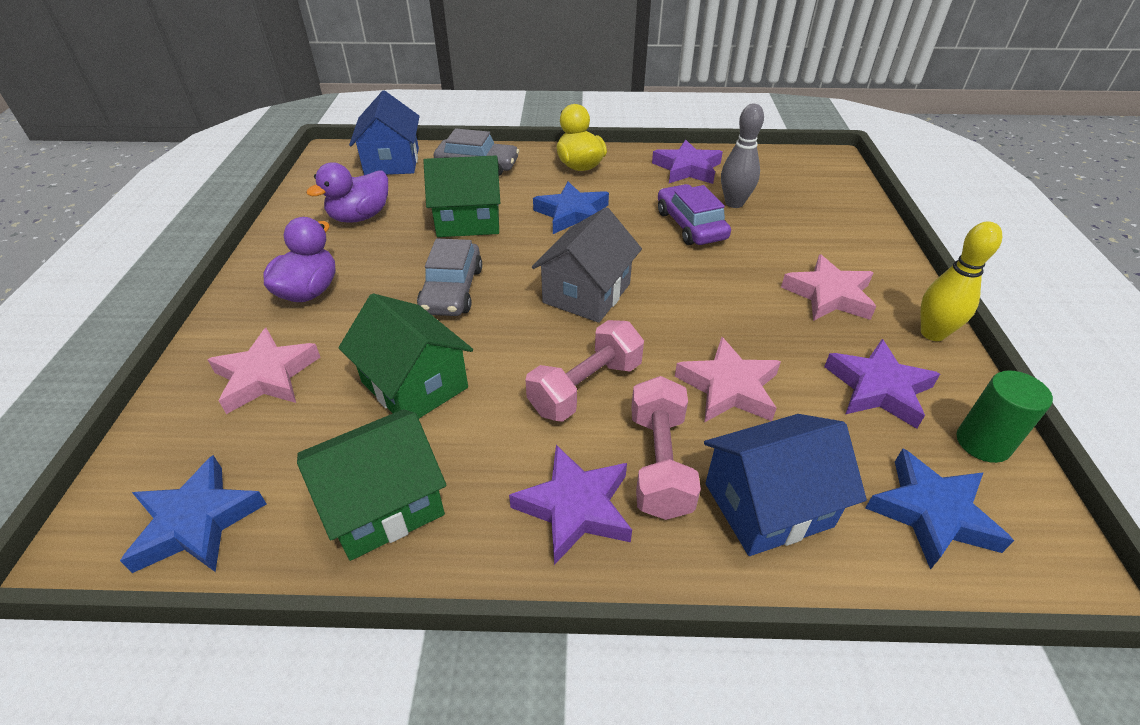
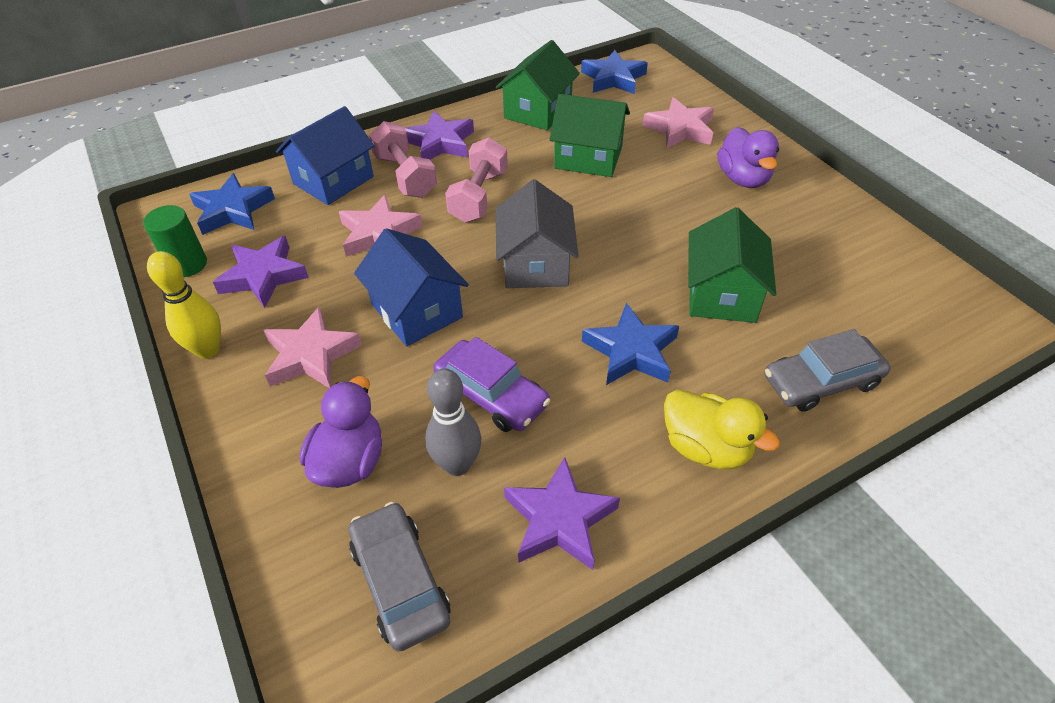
camera: 150 degrees right, 5 degrees up
(360, 217) = (820, 253): purple duck -> purple duck (350, 461)
(392, 161) = (919, 340): blue house -> blue house (417, 311)
(452, 290) = (644, 222): grey car -> grey car (400, 581)
(468, 220) = (721, 294): green house -> green house turned 45 degrees counterclockwise

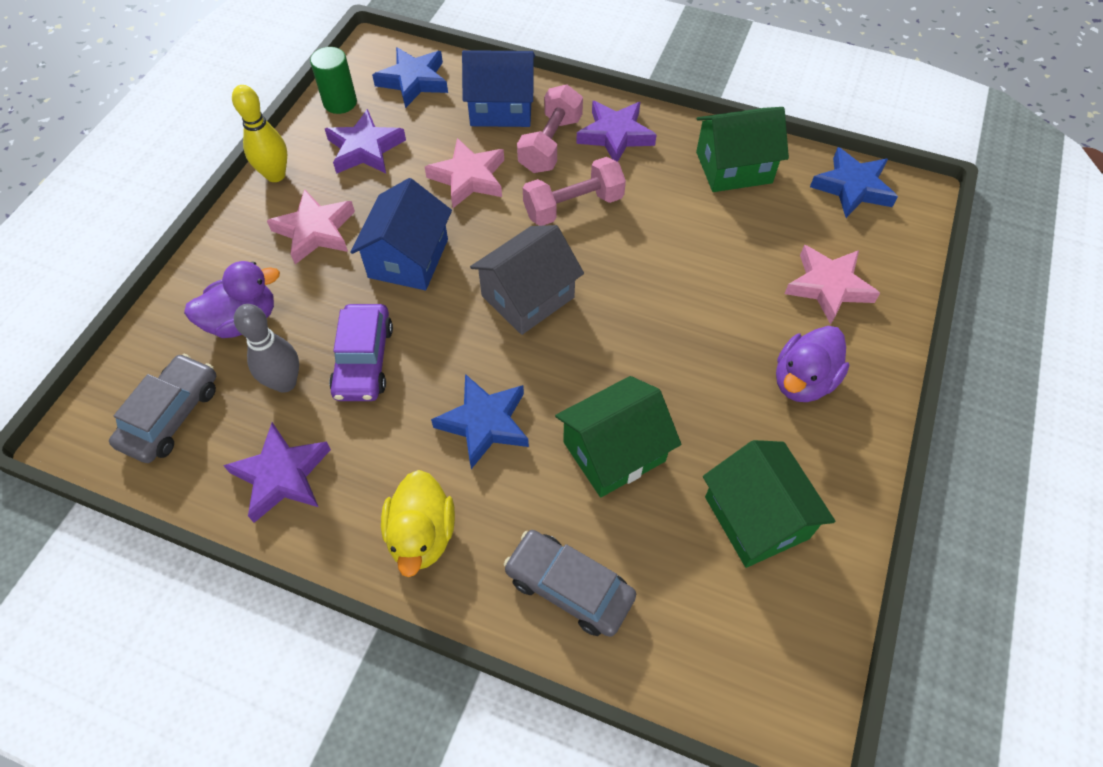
camera: 50 degrees right, 10 degrees up
(588, 157) = (705, 245): green house -> green house (756, 517)

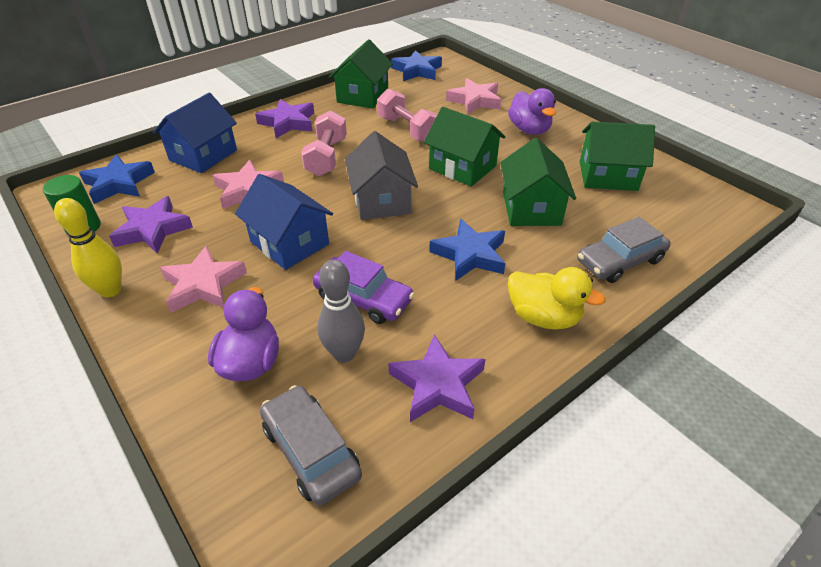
camera: 60 degrees left, 15 degrees down
(550, 144) = (263, 148): pink dumbbell -> pink dumbbell (407, 129)
(651, 343) = (462, 167): none -> green house

